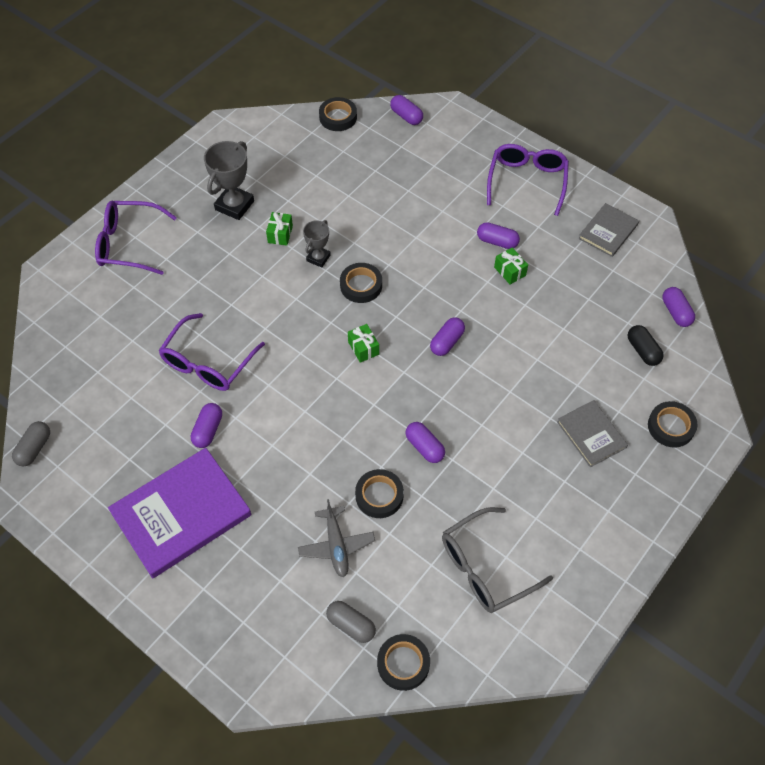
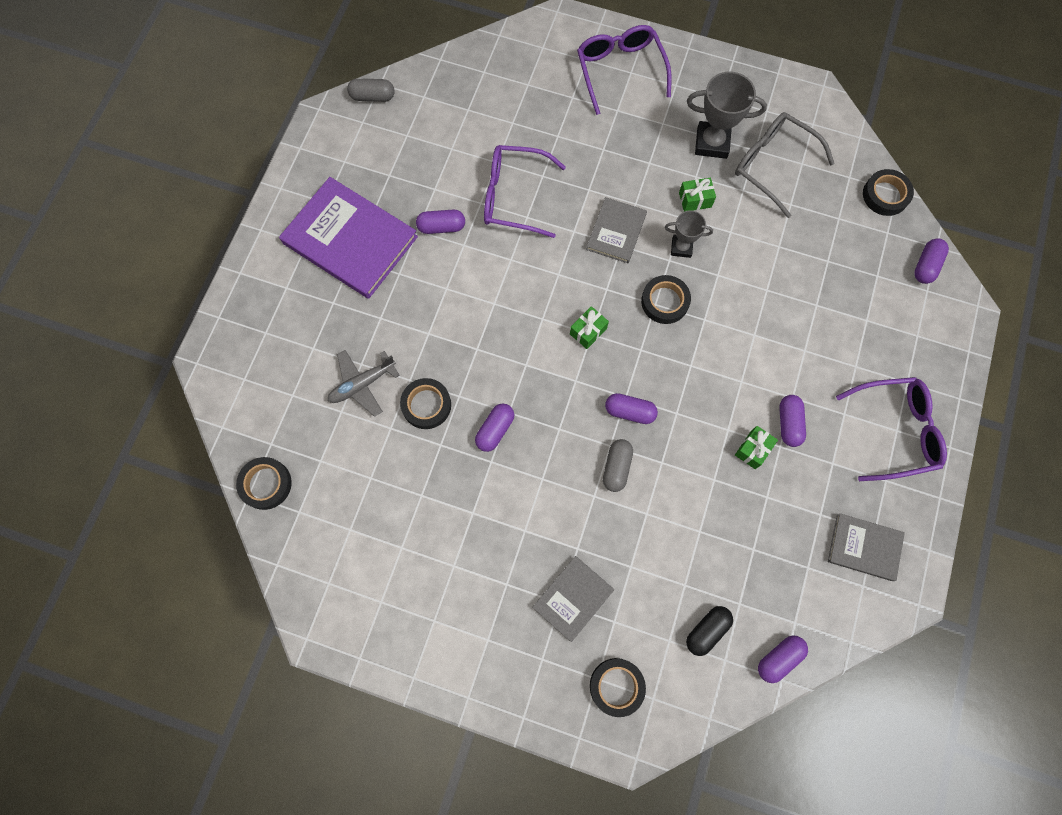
camera: 70 degrees right, 15 degrees up
(281, 298) = (616, 231): none -> grey book
(351, 625) = (289, 425): grey capsule -> grey capsule (616, 467)
(485, 568) = (383, 530): grey glasses -> grey glasses (772, 165)

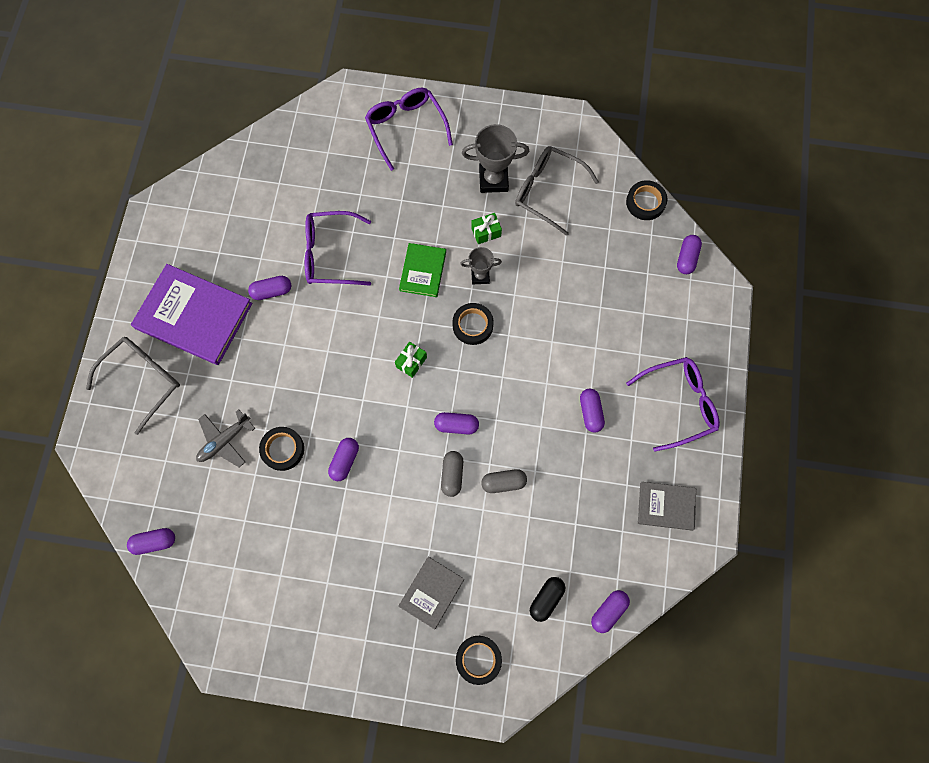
camera: 10 degrees left, 0 degrees up
(266, 484) = (155, 542): black tape -> purple capsule
(283, 301) = (143, 380): none -> grey glasses
(373, 96) = (193, 184): grey capsule -> grey capsule (503, 482)
(616, 231) = (423, 271): grey book -> green book
(753, 450) = (564, 440): green gift -> none

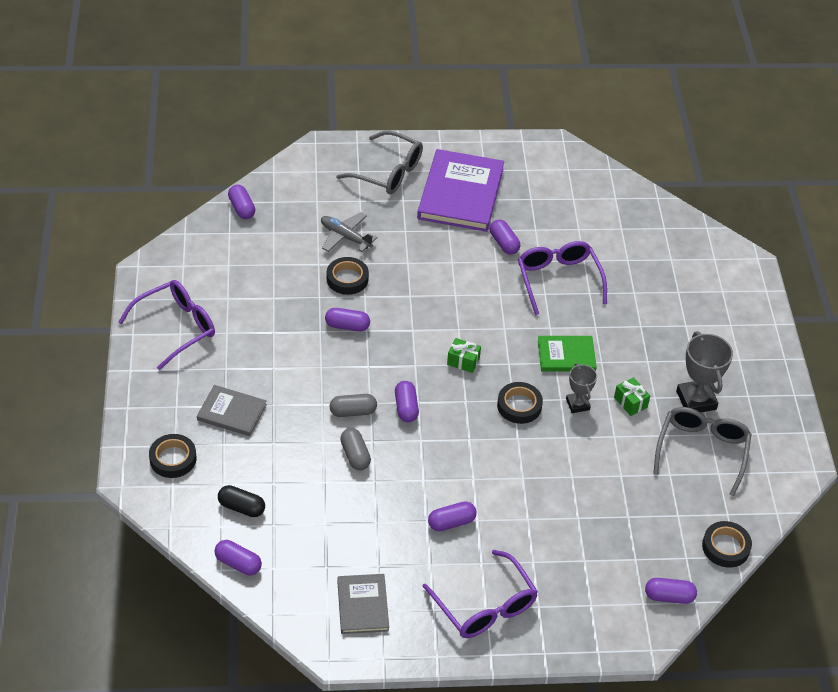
camera: 75 degrees right, 25 degrees down
(406, 127) = (727, 316): purple glasses -> purple glasses (176, 327)

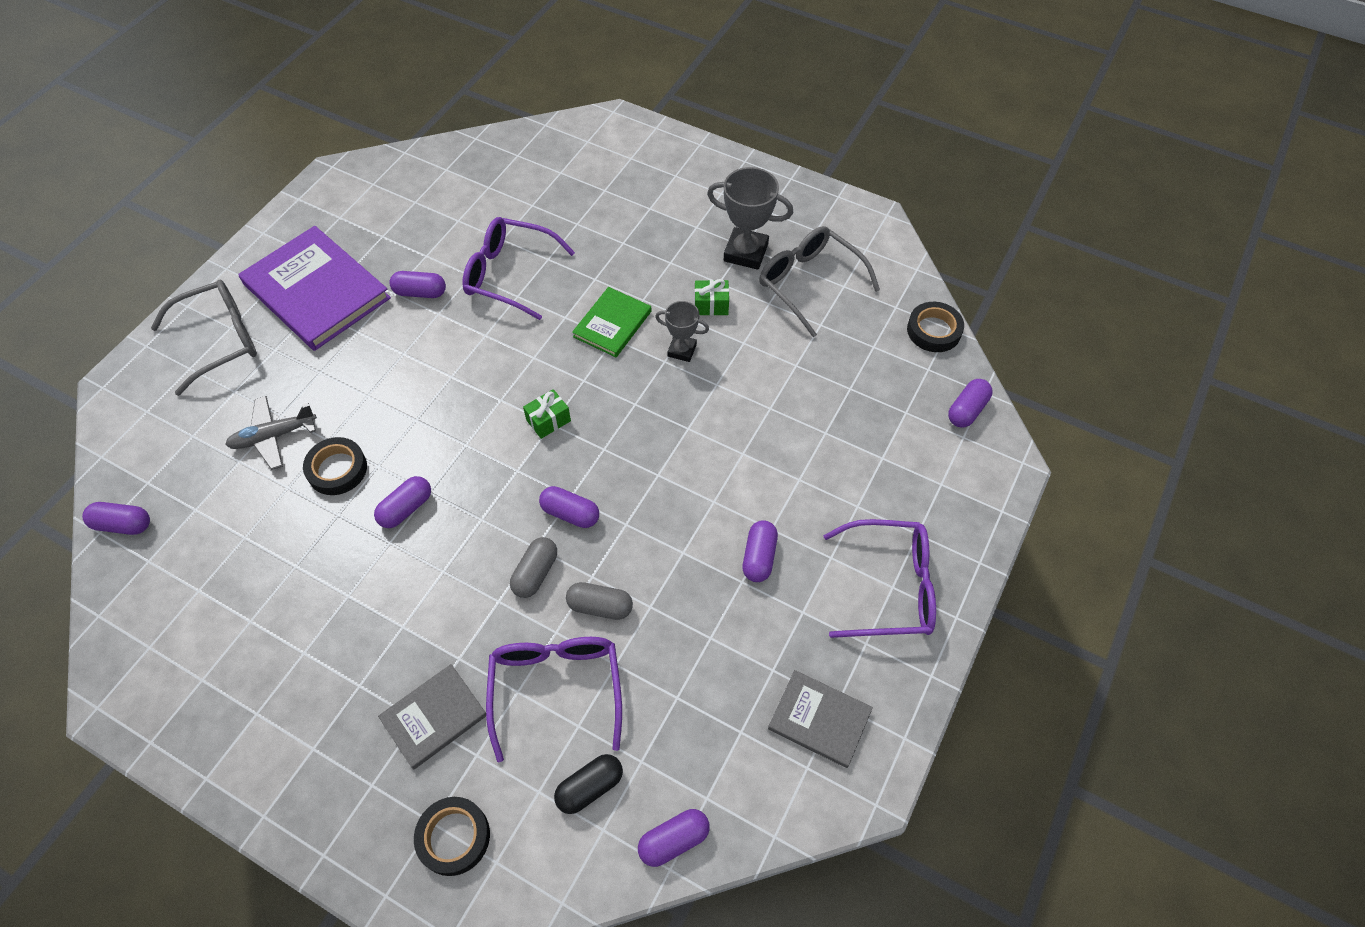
camera: 55 degrees left, 10 degrees up
(176, 327) = (243, 712): purple glasses -> purple glasses (556, 688)
(519, 406) = (646, 402): black tape -> none

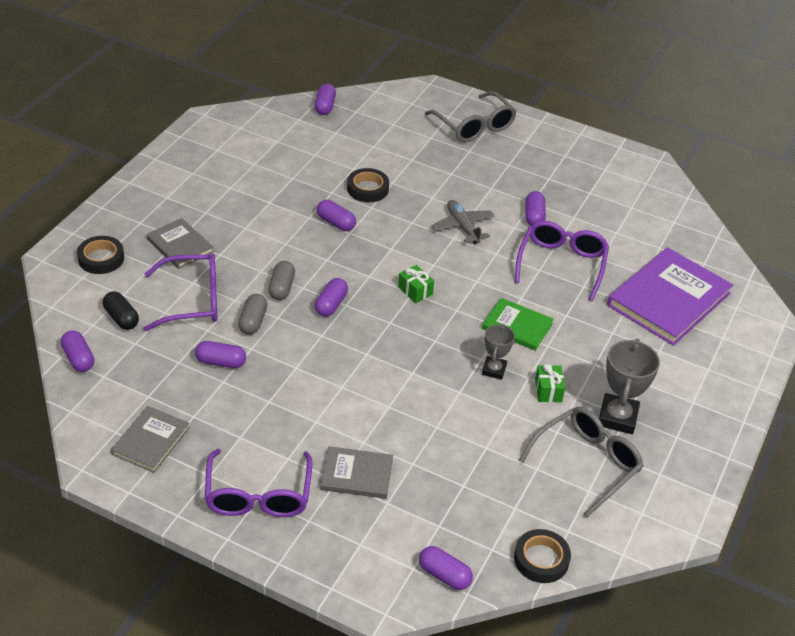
camera: 85 degrees right, 15 degrees down
(274, 436) = (394, 158): grey plane -> grey plane (462, 227)
(316, 291) = (526, 165): purple book -> purple book (668, 299)
(535, 573) = (281, 288): grey capsule -> grey capsule turned 75 degrees clockwise
(759, 557) = (290, 412): purple capsule -> purple capsule (221, 362)
(847, 486) = (356, 475): none -> grey book

